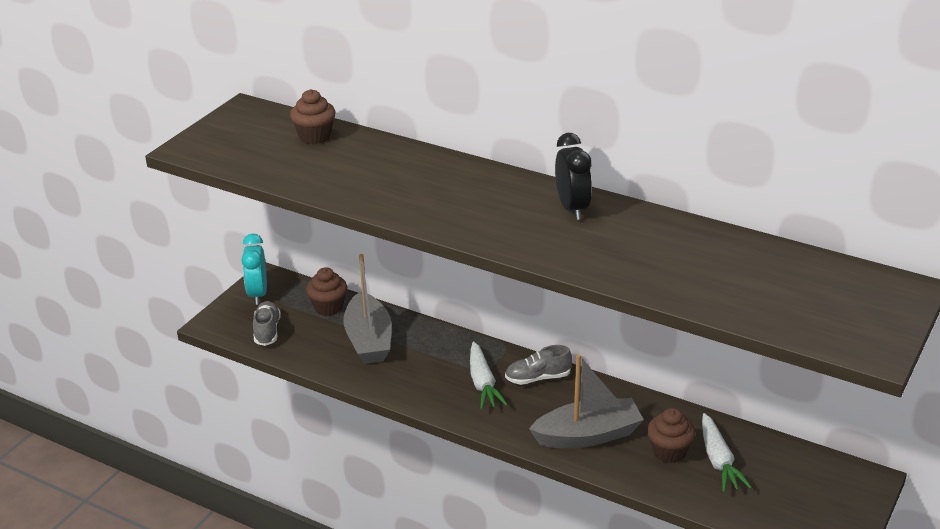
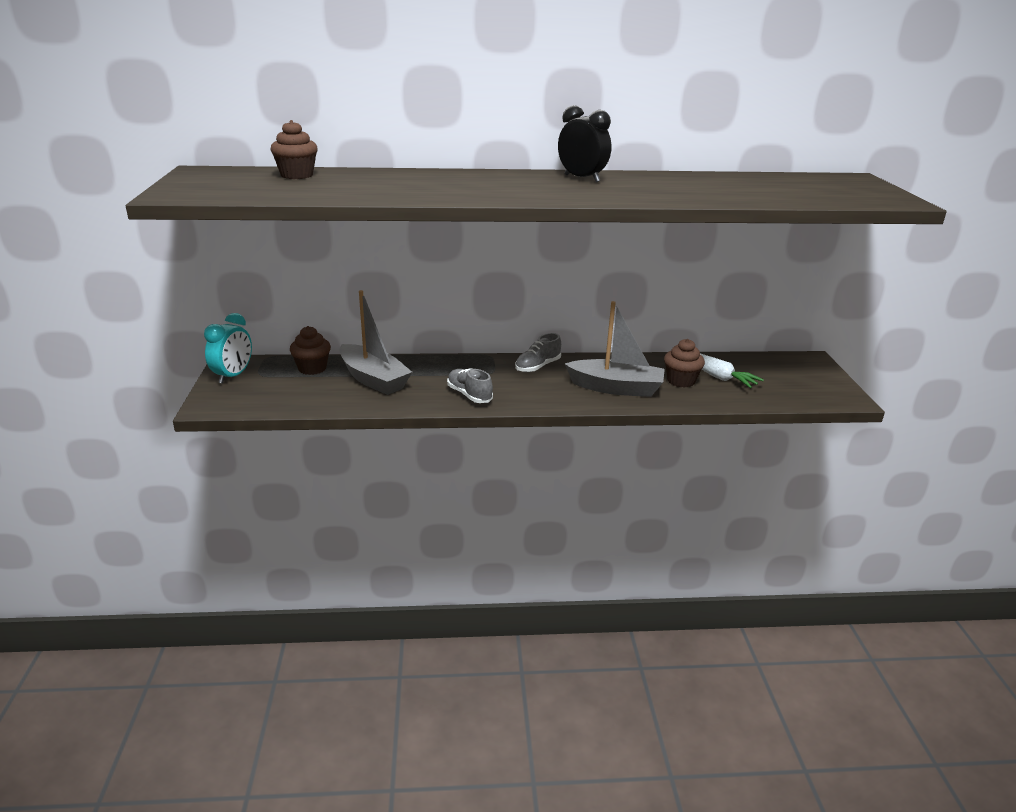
camera: 35 degrees left, 5 degrees down
(257, 294) = (233, 376): turquoise clock -> turquoise clock turned 120 degrees counterclockwise
(267, 331) = (270, 397): grey shoe -> grey shoe (469, 395)
(483, 383) = (500, 380): white carrot -> none
(588, 435) = (616, 388): grey boat -> grey boat turned 60 degrees clockwise

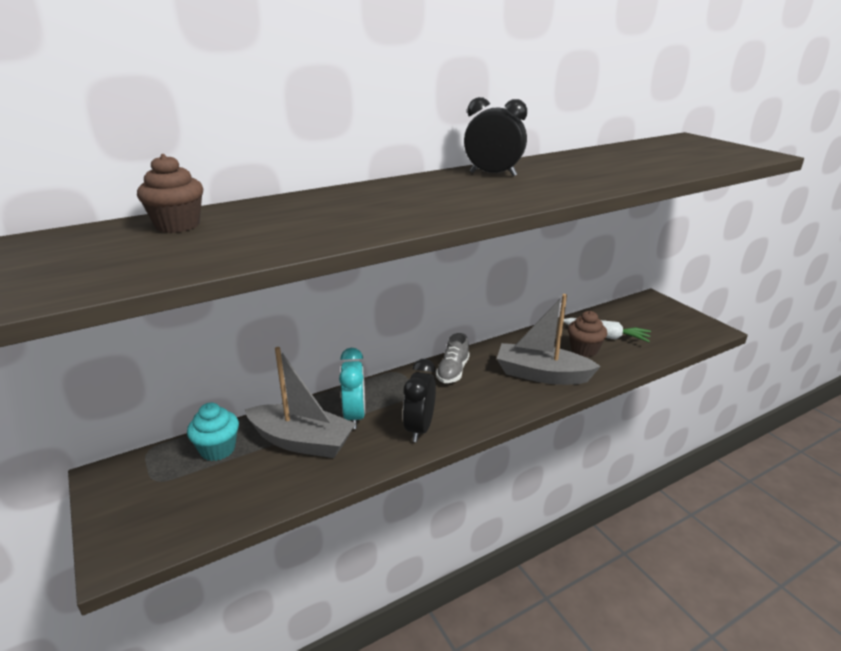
camera: 25 degrees left, 0 degrees up
(233, 376) = (121, 494): turquoise clock -> turquoise clock (355, 416)
(312, 368) = (218, 449): brown cupcake -> turquoise cupcake
(469, 395) = (419, 428): grey shoe -> black clock
(616, 388) = (542, 375): grey boat -> grey boat turned 150 degrees counterclockwise

